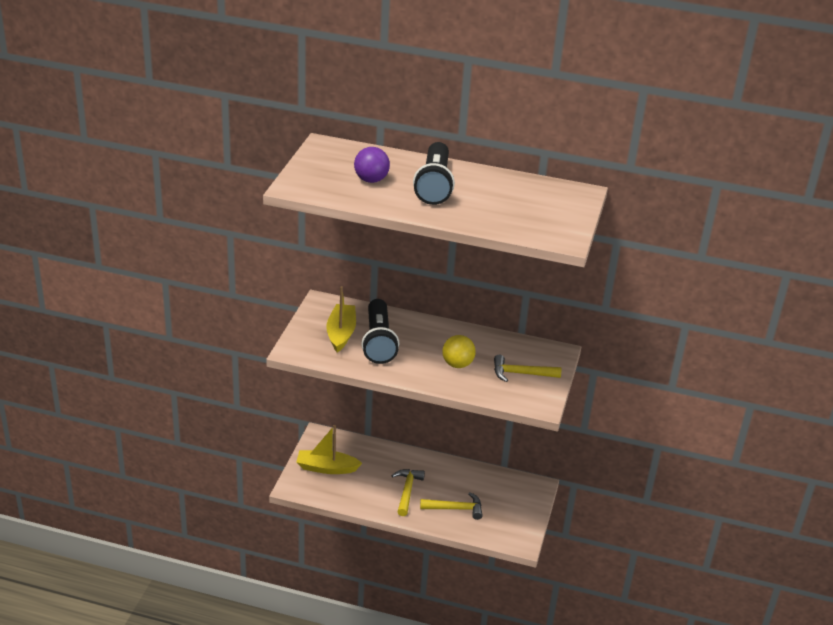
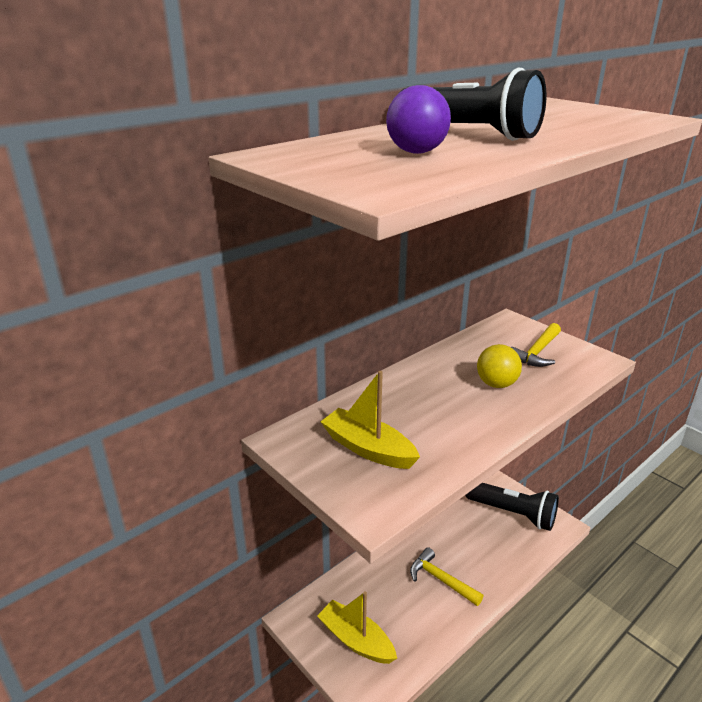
camera: 55 degrees left, 5 degrees down
(326, 468) = (356, 640): yellow boat -> yellow boat turned 90 degrees clockwise
(378, 342) = (411, 424): black flashlight -> black flashlight (513, 514)
(455, 509) = (489, 552): yellow hammer -> none

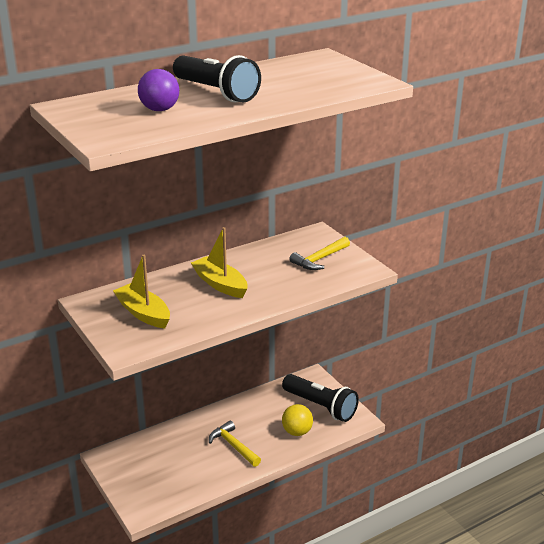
camera: 10 degrees right, 0 degrees up
(356, 640) = (147, 476): yellow boat -> yellow boat (220, 284)
(496, 384) = (268, 280): yellow ball -> yellow ball (297, 432)

